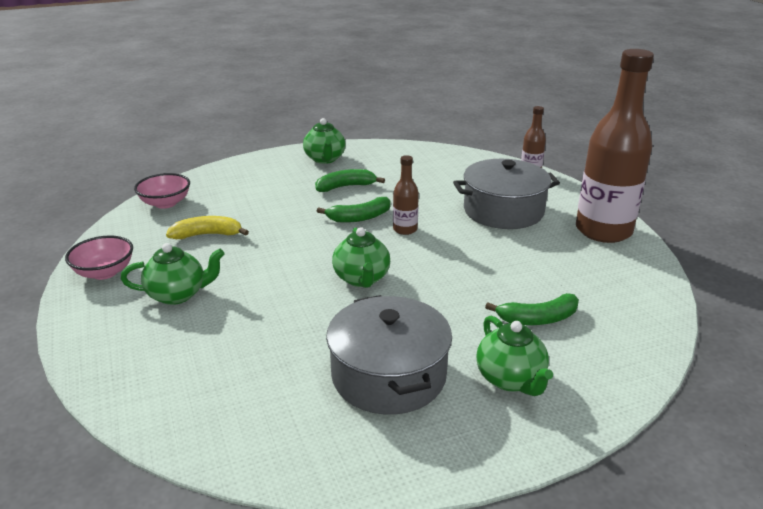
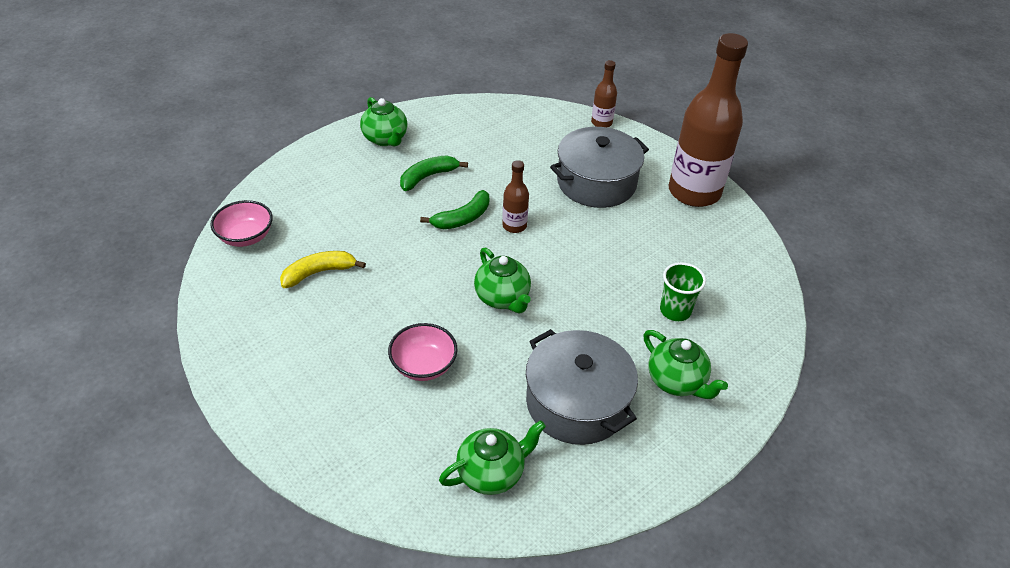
camera: 20 degrees left, 15 degrees up
(104, 272) = (240, 346): pink bowl -> pink bowl (423, 365)
(178, 295) = (335, 357): green teapot -> green teapot (491, 473)
(538, 319) = (675, 311): green banana -> green cup

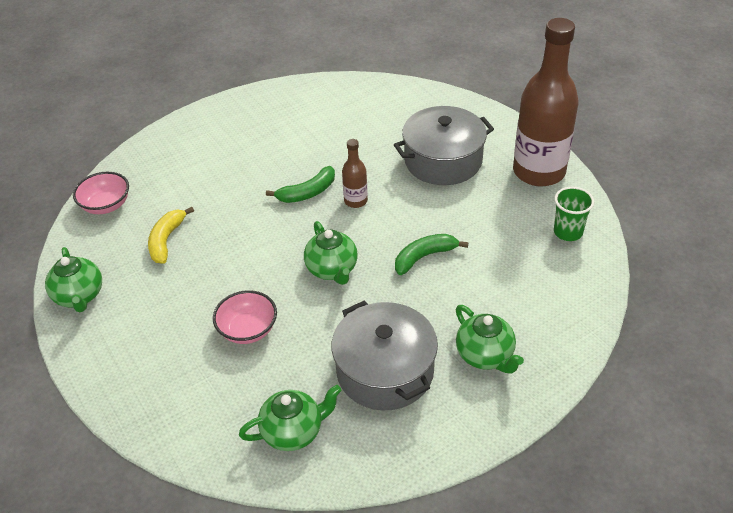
camera: 10 degrees right, 0 degrees up
(319, 273) = (166, 240): yellow banana -> yellow banana turned 60 degrees counterclockwise
(385, 139) = (248, 115): green teapot -> green teapot (79, 296)
(428, 177) = (281, 152): green banana -> green banana (424, 257)
(601, 123) = (459, 101): brown bottle -> none
(675, 311) = (497, 287): green cup -> green cup (568, 232)

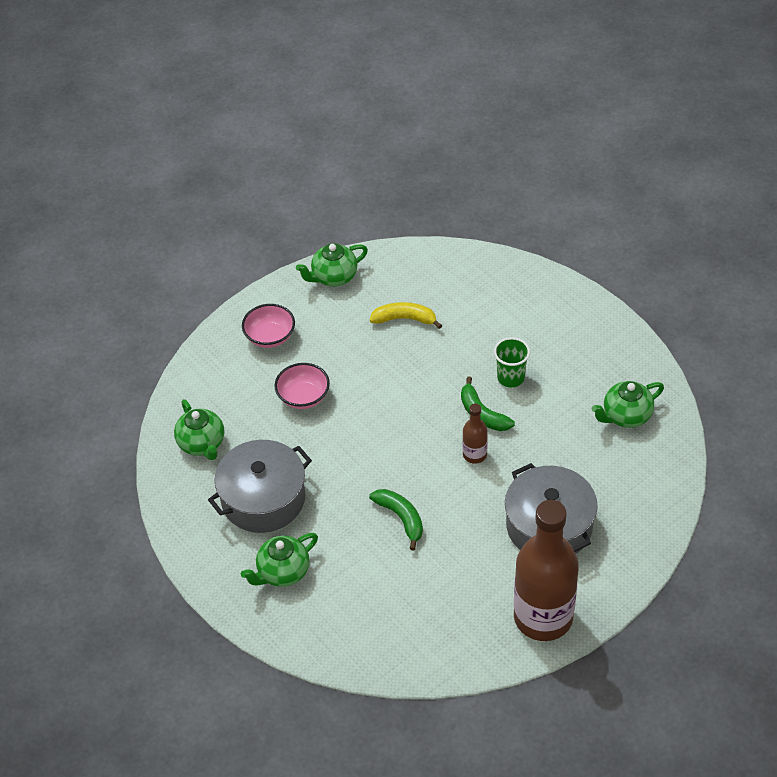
camera: 85 degrees right, 5 degrees up
(106, 205) = (446, 265): pink bowl -> pink bowl (270, 337)
(332, 269) = (378, 447): green teapot -> green teapot (626, 416)
(568, 232) = (448, 643): green cup -> green cup (511, 378)

